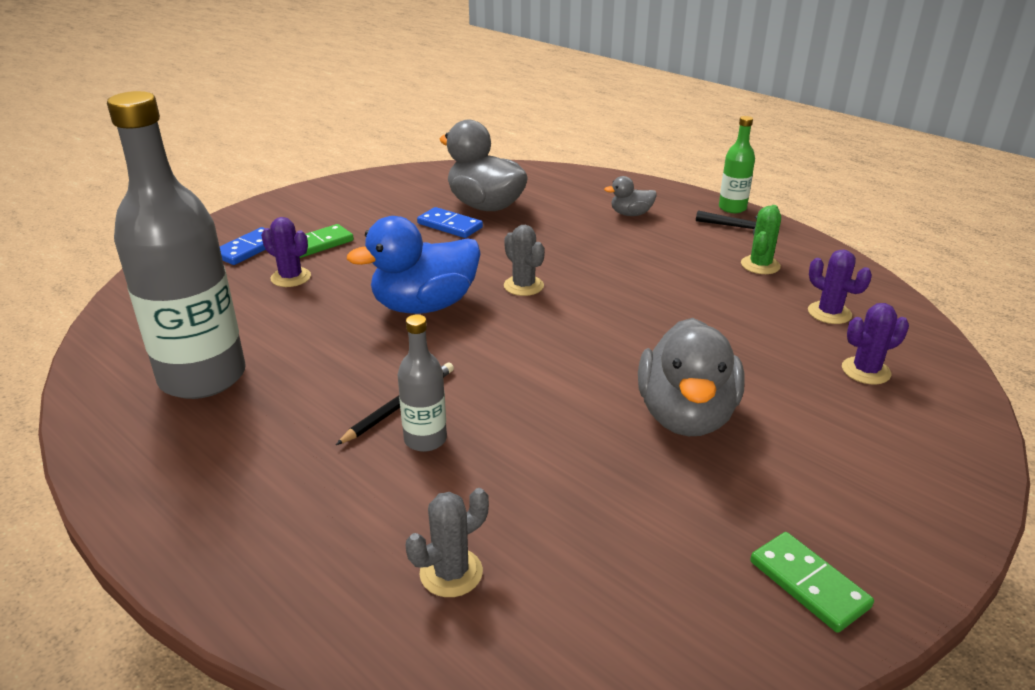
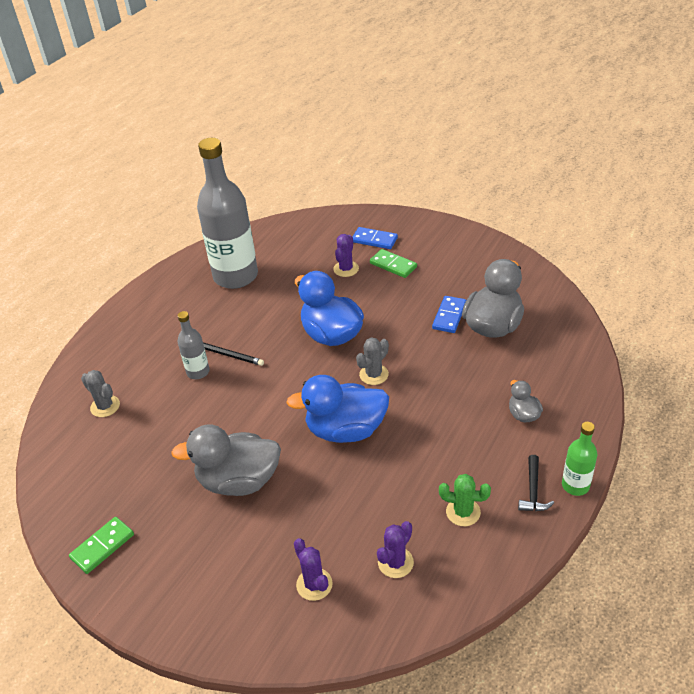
camera: 80 degrees right, 10 degrees up
(615, 318) = (345, 430): none -> blue duck

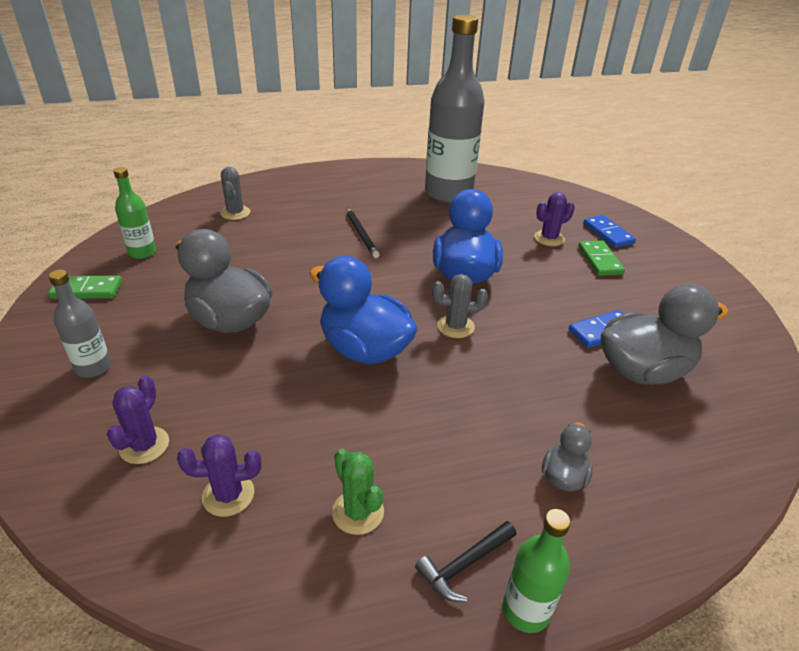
camera: 40 degrees right, 5 degrees down
(91, 490) = (142, 252): none -> green bottle
(198, 372) = (324, 232): grey bottle -> grey bottle (93, 367)

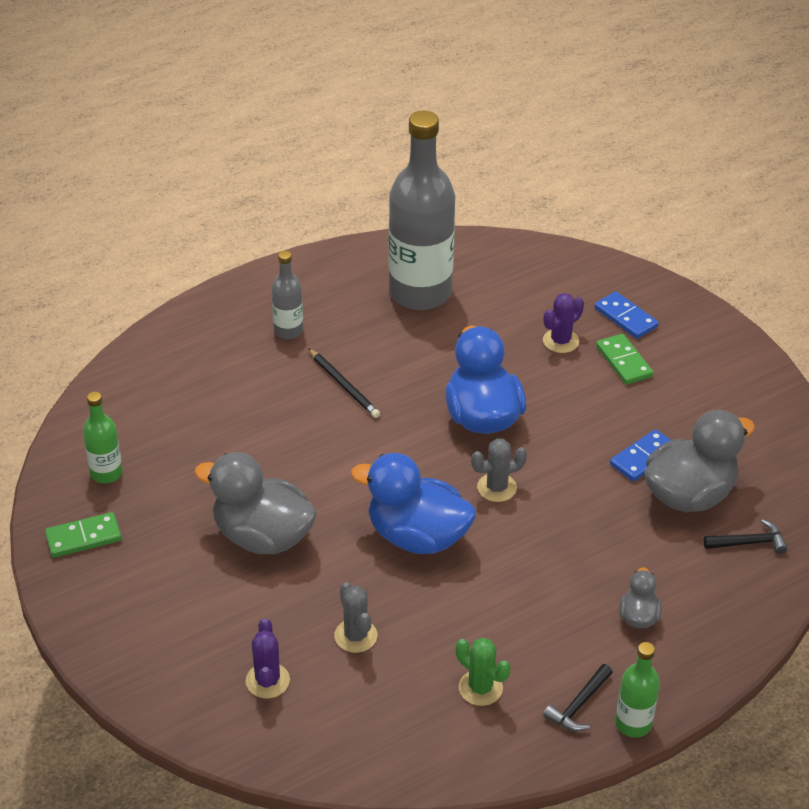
camera: 15 degrees left, 5 degrees up
(93, 367) = (163, 621): grey bottle -> grey bottle (288, 330)
(228, 495) = (367, 702): purple cactus -> none
(235, 213) = (175, 387): grey cactus -> grey cactus (356, 636)
(703, 428) = (749, 542): none -> black hammer

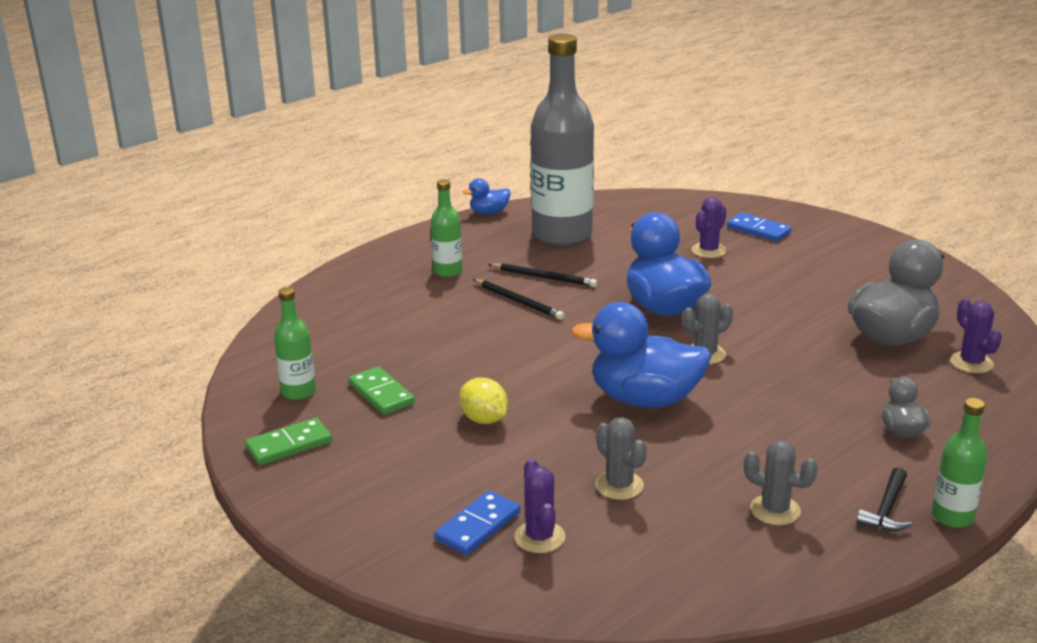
camera: 10 degrees left, 15 degrees down
(262, 537) = (484, 420): grey duck -> yellow lemon
(288, 330) = (447, 271): grey bottle -> green bottle
(357, 247) = (489, 213): none -> blue duck
(380, 355) = (544, 277): none -> black pencil
(480, 688) = (775, 510): green cactus -> grey cactus
(623, 361) = (774, 257): green domino -> green domino (381, 394)
(644, 458) = (833, 317): blue domino -> blue domino (478, 526)
(749, 542) = (971, 363): black hammer -> purple cactus

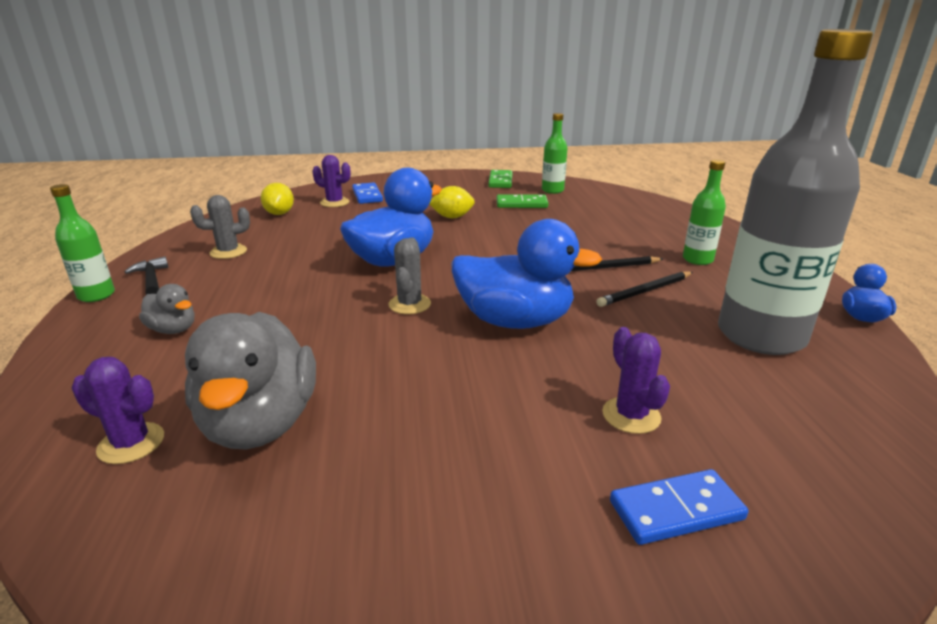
camera: 125 degrees right, 0 degrees up
(619, 485) = (331, 227): grey cactus -> none
(636, 557) = (279, 213): none -> yellow lemon

